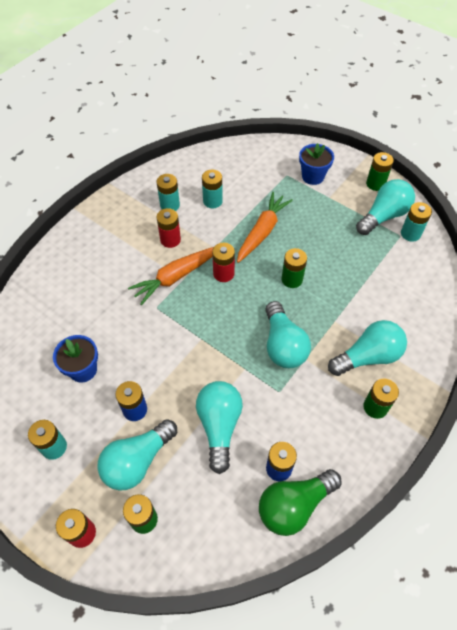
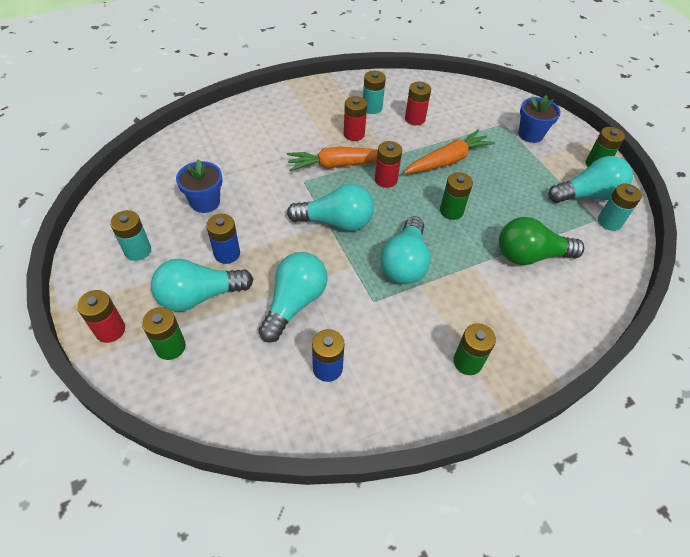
camera: 25 degrees right, 5 degrees down
(212, 201) = (415, 119): turquoise battery -> red battery
(294, 505) = (321, 409): green light bulb -> green light bulb (530, 255)
(367, 356) = (489, 312): turquoise light bulb -> turquoise light bulb (336, 222)

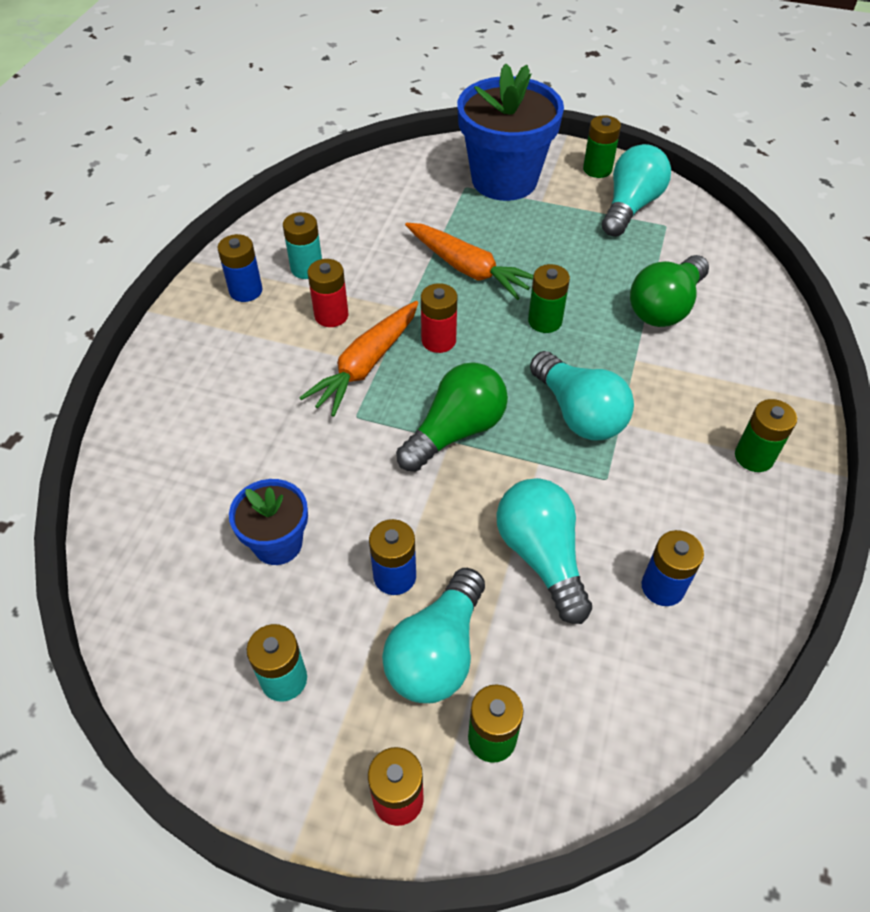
camera: 45 degrees left, 0 degrees up
(333, 99) = (246, 291): none -> blue battery
(336, 222) = (456, 431): turquoise light bulb -> green light bulb
(415, 119) = (371, 247): red battery -> none
(447, 160) = (468, 269): orange carrot -> orange carrot turned 120 degrees clockwise
(530, 134) = (504, 180): blue flower pot -> blue flower pot, size x1.90
(609, 222) = (678, 220): turquoise battery -> none

